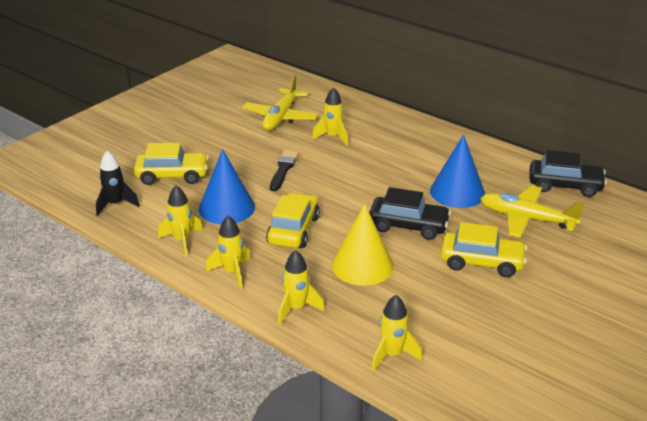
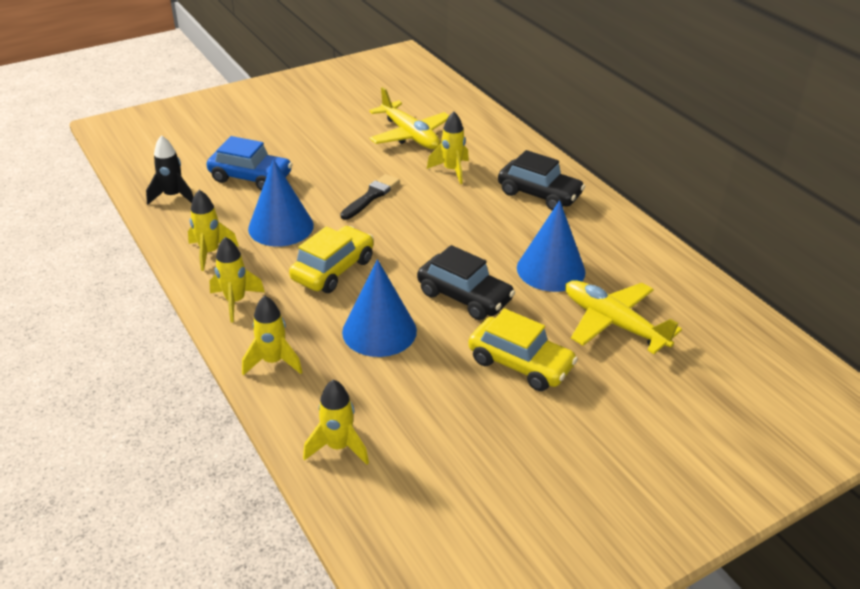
camera: 20 degrees right, 5 degrees up
(172, 175) = (251, 177): yellow car -> blue car
(280, 117) = (410, 135): yellow plane -> yellow plane turned 75 degrees counterclockwise
(362, 265) = (379, 331): yellow cone -> blue cone
(565, 185) = (692, 293): black car -> black car (539, 194)

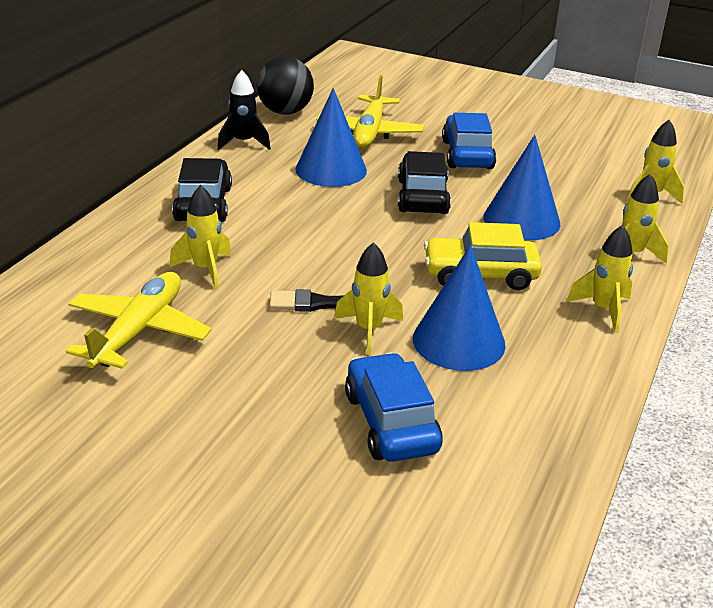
camera: 125 degrees left, 5 degrees down
(173, 196) = (516, 472): black rocket -> black rocket (244, 143)
(210, 253) = (567, 368): yellow rocket -> yellow rocket (368, 330)
(520, 364) = (467, 155): yellow car -> blue car
(694, 290) = (285, 112): none -> black ball

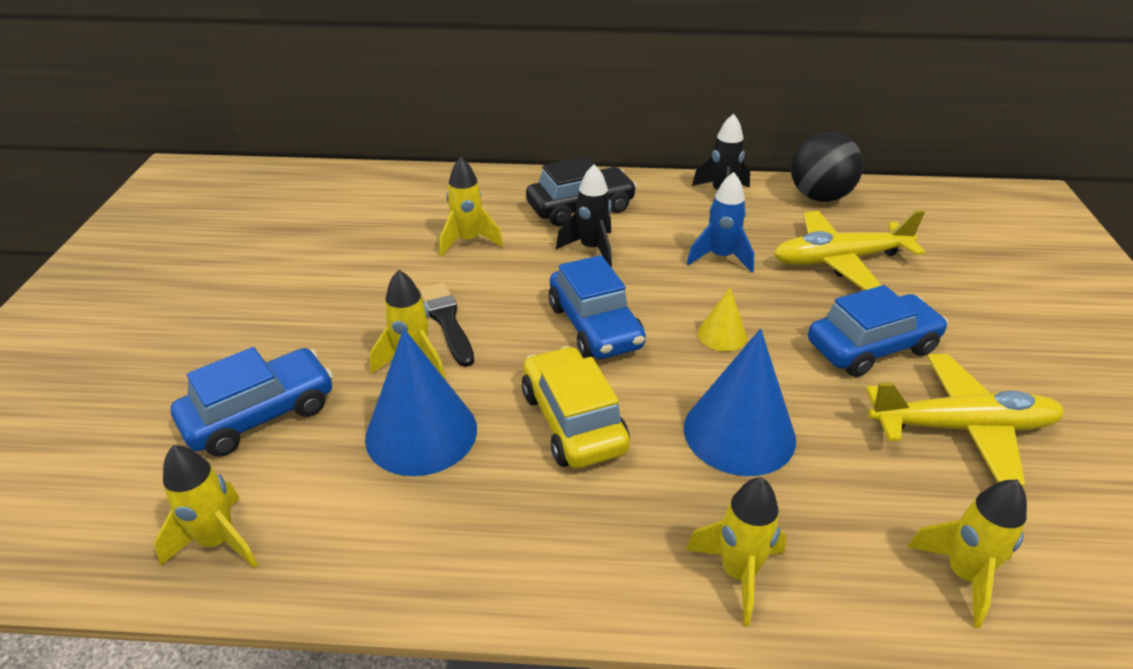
camera: 70 degrees right, 5 degrees up
(139, 331) = (356, 238): yellow plane -> yellow plane (962, 428)
(273, 215) = (591, 249): none -> black rocket
(331, 170) = (720, 257): blue cone -> blue rocket
(379, 240) = (595, 326): none -> blue car
(422, 197) = (722, 335): black car -> yellow cone
(603, 310) = (559, 561): yellow rocket -> yellow rocket (218, 541)

